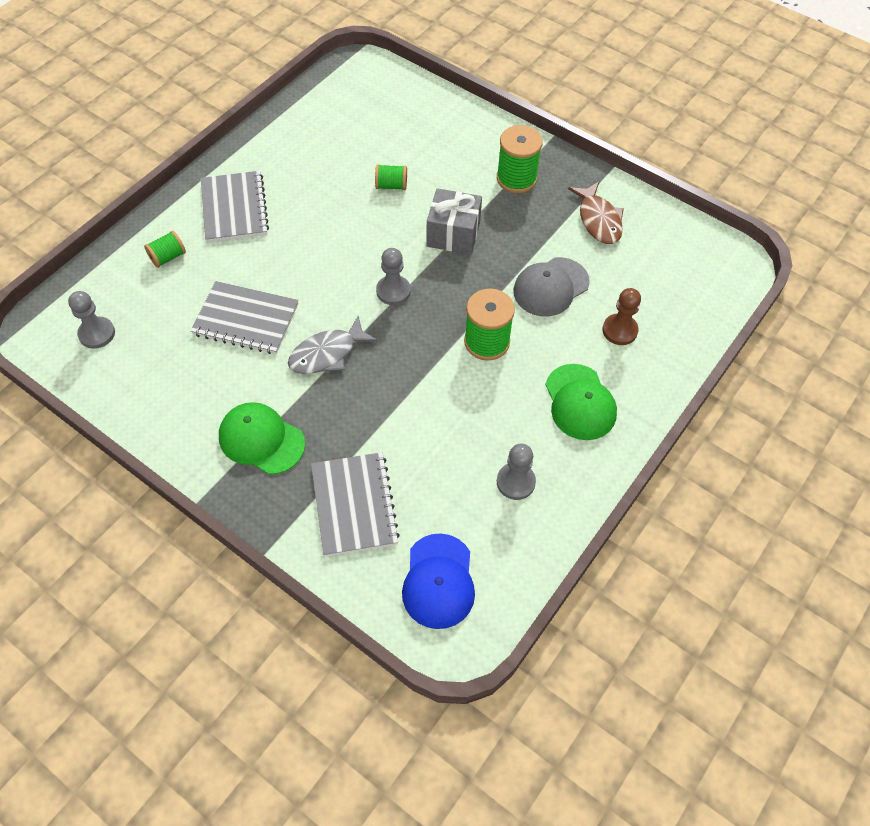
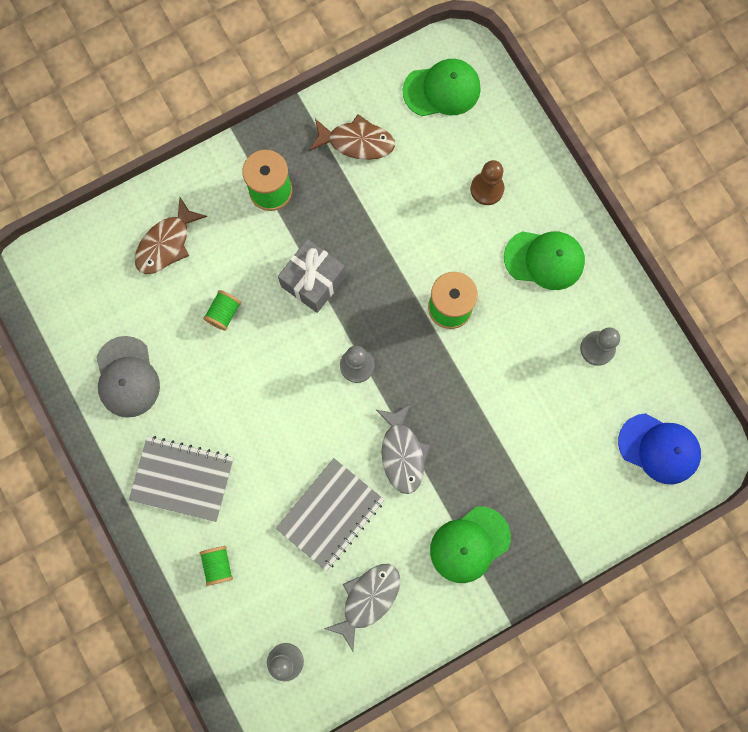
camera: 65 degrees left, 20 degrees up
(176, 375) = (368, 599): none -> grey fish
(354, 505) = (565, 488): grey notebook -> none
(430, 131) = (166, 243): none -> brown fish
(550, 287) = (414, 223): grey cap -> grey cap (127, 377)
(690, 263) = (442, 90): none -> green cap

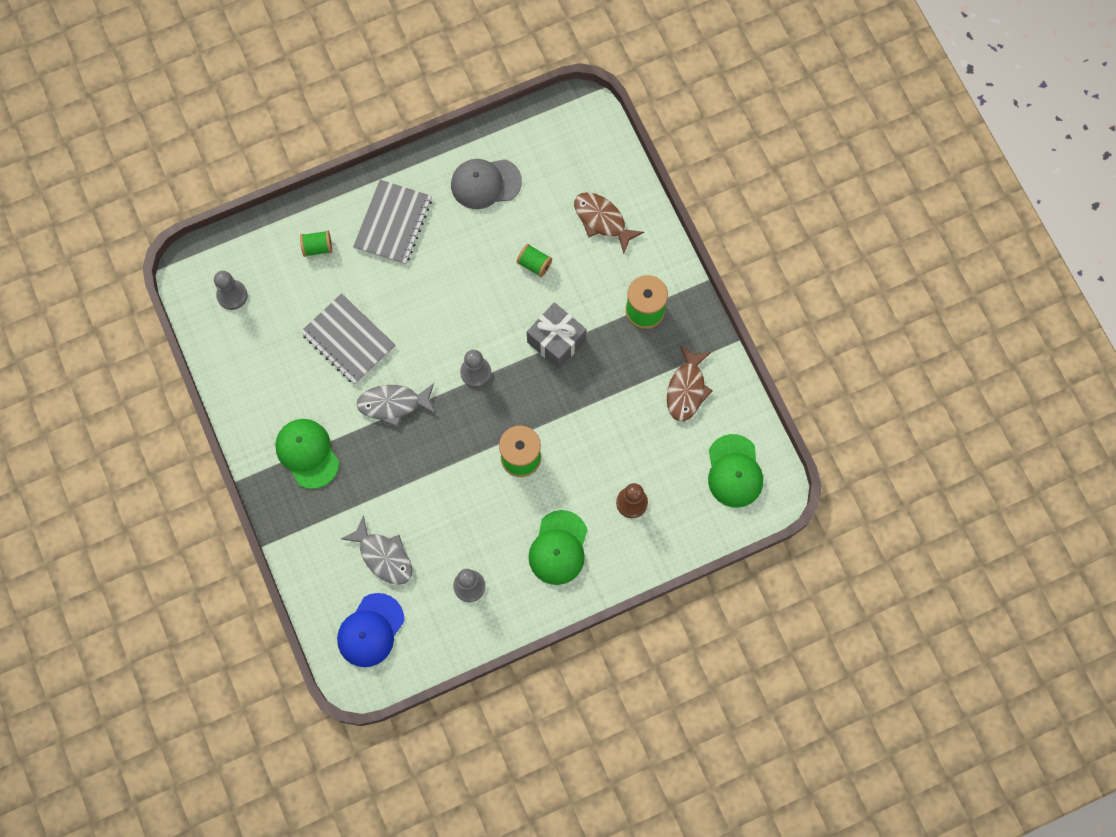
camera: 95 degrees right, 5 degrees down
(368, 599) = (273, 365): grey fish -> grey fish (383, 556)

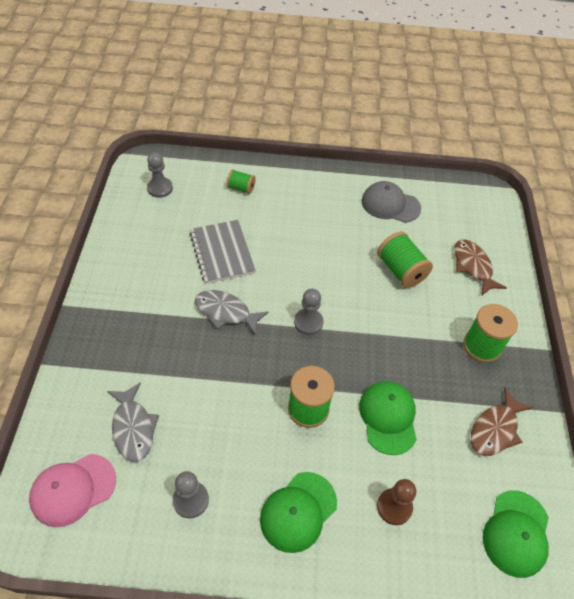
camera: 25 degrees right, 20 degrees down
(307, 453) = (132, 313): green cap -> green cap (388, 417)
(370, 630) = (73, 489): blue cap -> pink cap
(393, 223) = (305, 198): grey notebook -> none
(534, 264) = (401, 270): green spool -> green spool, size x1.73
(556, 341) = (391, 332): grey gift -> none

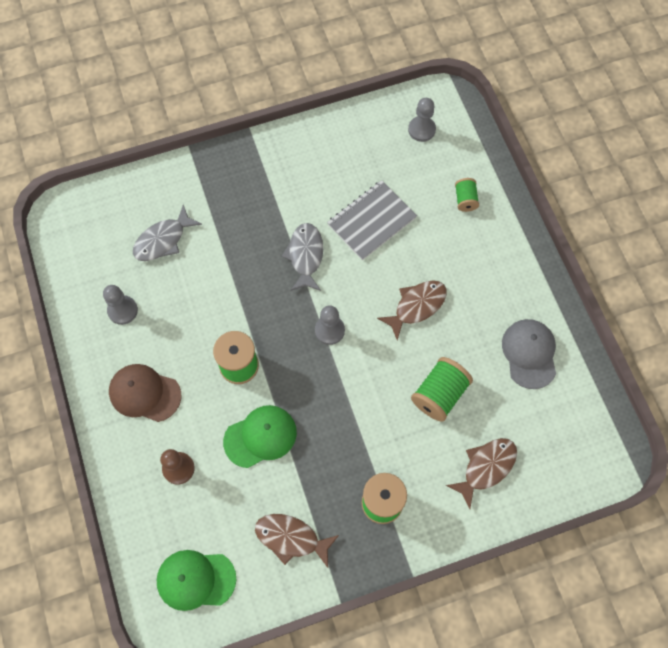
camera: 70 degrees right, 15 degrees up
(73, 489) = (98, 226): pink cap -> none
(298, 511) = (144, 393): green cap -> brown cap
(317, 254) = (416, 306): none -> brown fish

